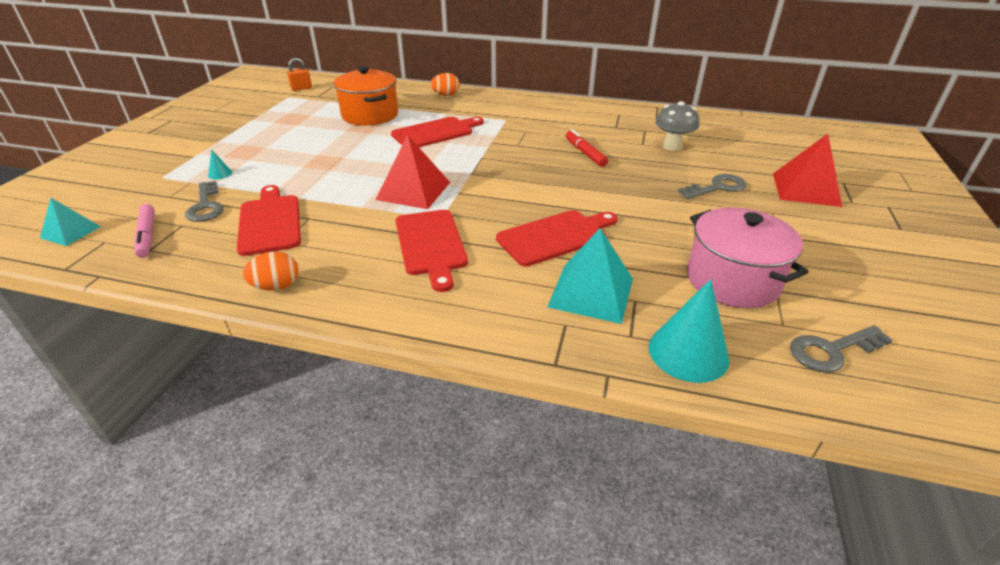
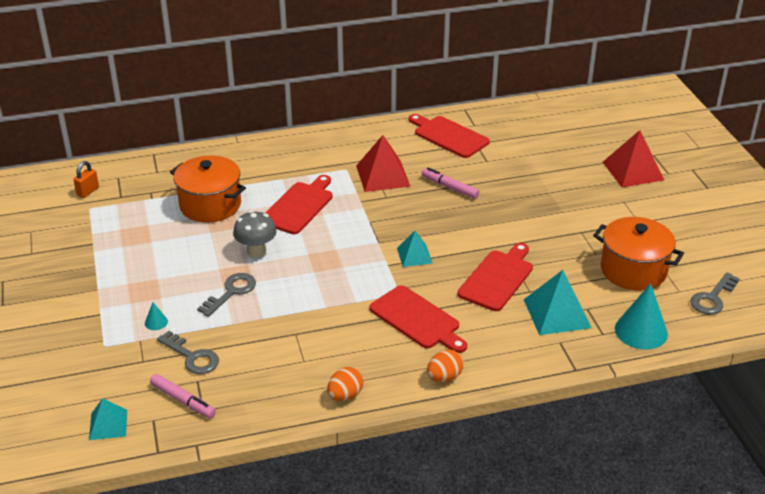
camera: 30 degrees left, 0 degrees up
(270, 222) = (269, 349): red cutting board -> red cutting board (448, 136)
(413, 191) = (350, 276): red pyramid -> red pyramid (382, 176)
(446, 95) = (256, 153): orange egg -> orange egg (444, 377)
(492, 192) = (414, 255): none -> turquoise pyramid
(585, 153) = (449, 187): red marker -> pink marker
(672, 146) = (511, 156): grey mushroom -> grey mushroom (256, 251)
(717, 187) = (573, 190): grey key -> grey key (231, 292)
(732, 280) = (633, 270): pink pot -> orange pot

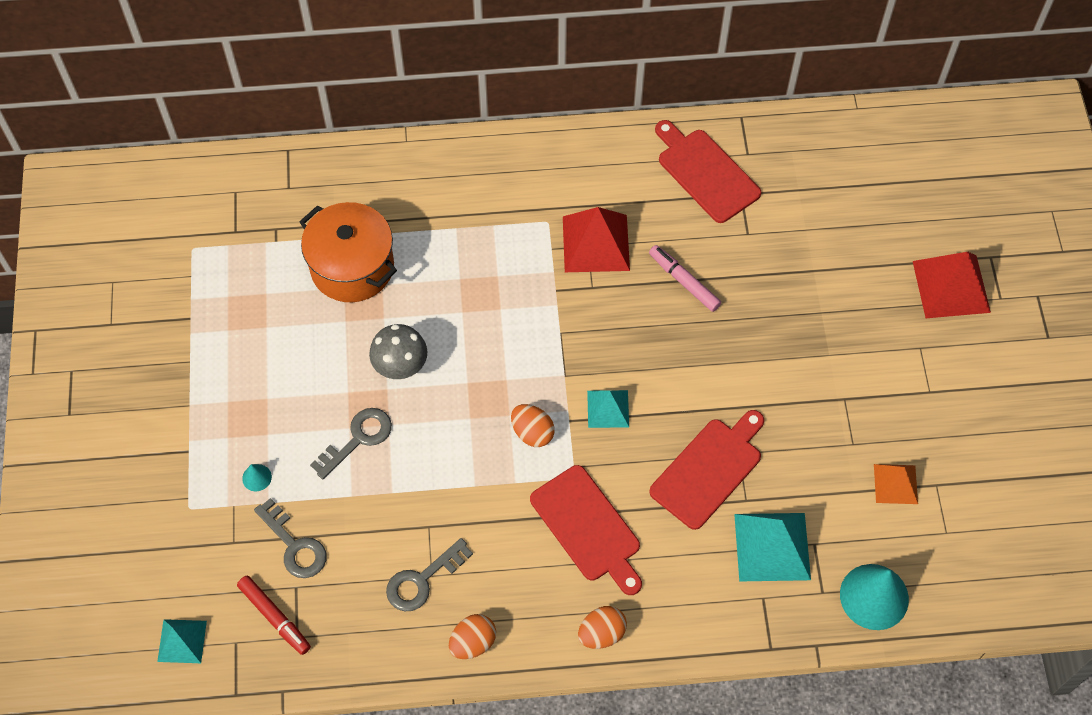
camera: 10 degrees right, 25 degrees up
(88, 191) = (193, 215): orange padlock -> none
(183, 400) = (275, 617): pink marker -> red marker
(299, 206) = (471, 288): red cutting board -> none
(362, 274) = (532, 432): none -> orange egg
(633, 270) = (895, 484): orange pot -> orange pyramid
(712, 298) = (987, 553): grey key -> grey key (422, 580)

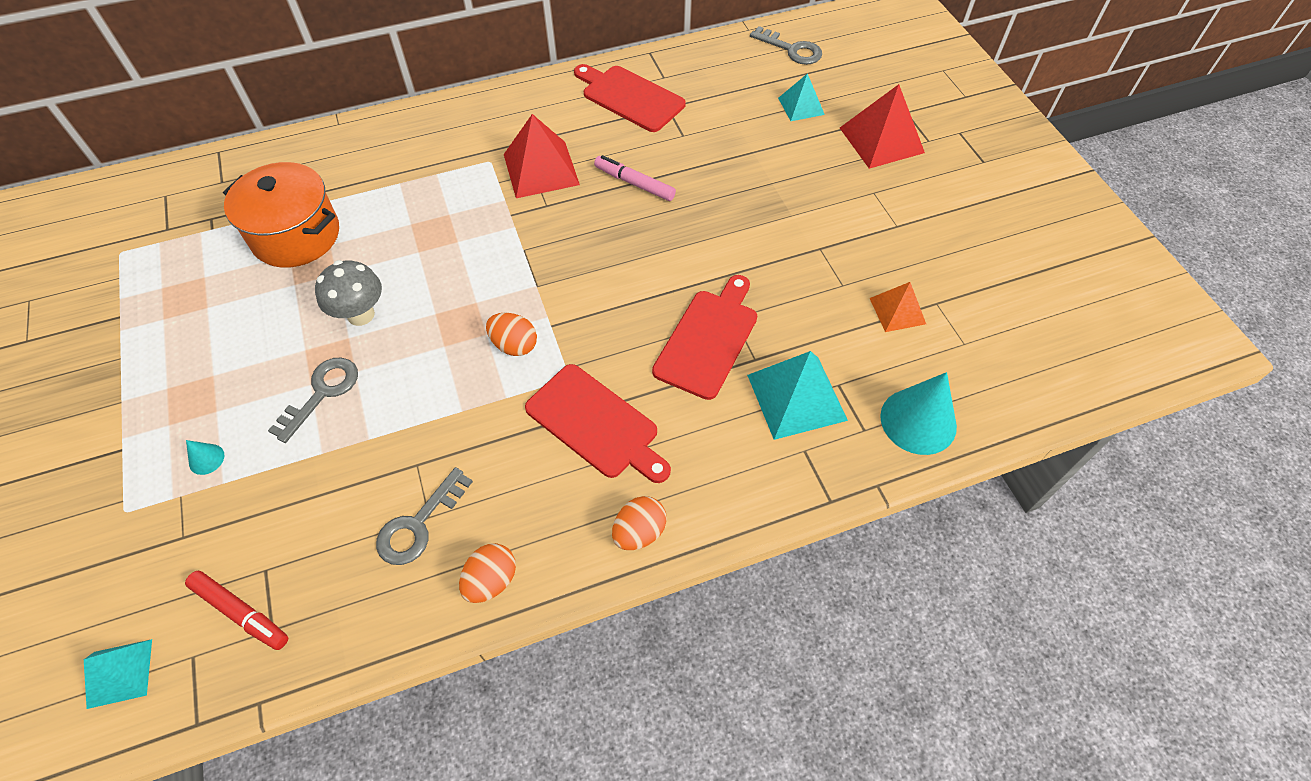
camera: 15 degrees left, 5 degrees down
(294, 545) = (259, 522): grey key -> grey key (791, 49)
(608, 409) = (589, 306): turquoise pyramid -> turquoise pyramid (801, 106)

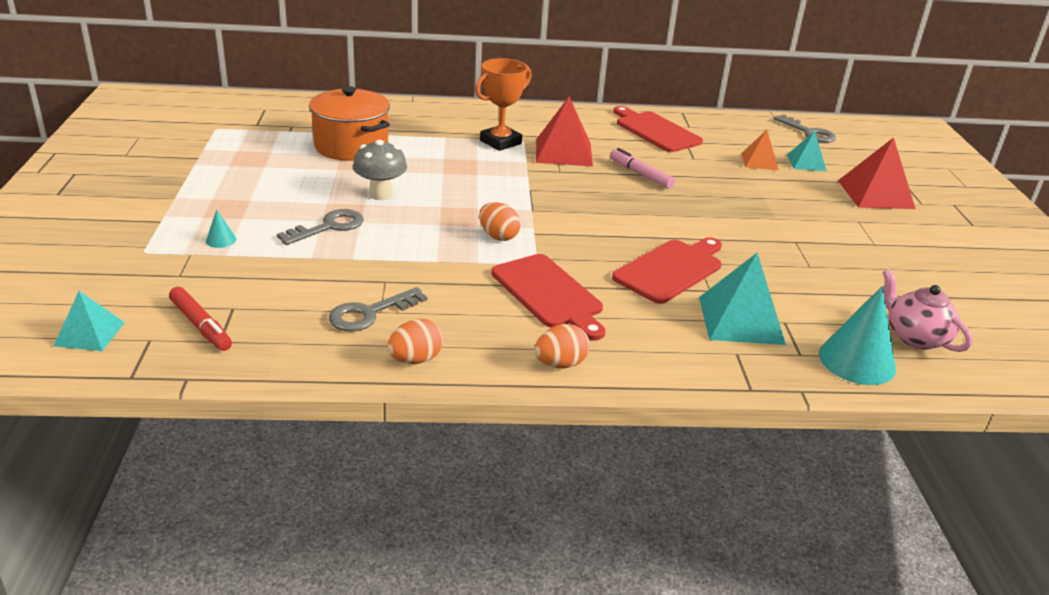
camera: 15 degrees right, 25 degrees down
(465, 173) = (500, 142): none -> orange trophy
(897, 311) = (858, 292): orange pyramid -> orange pyramid (759, 161)
(963, 364) = (914, 337): none -> pink teapot

